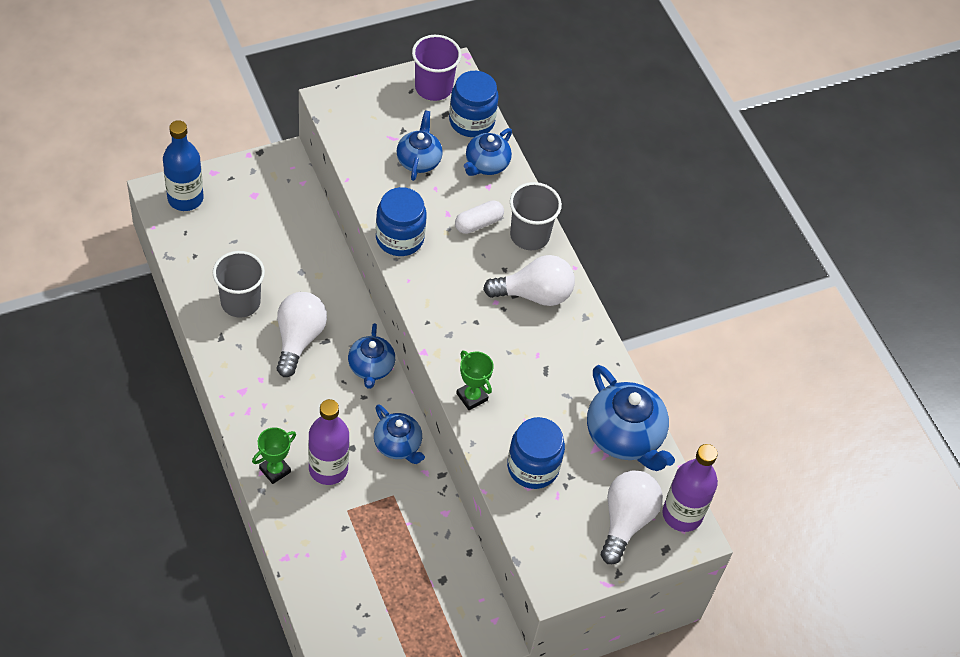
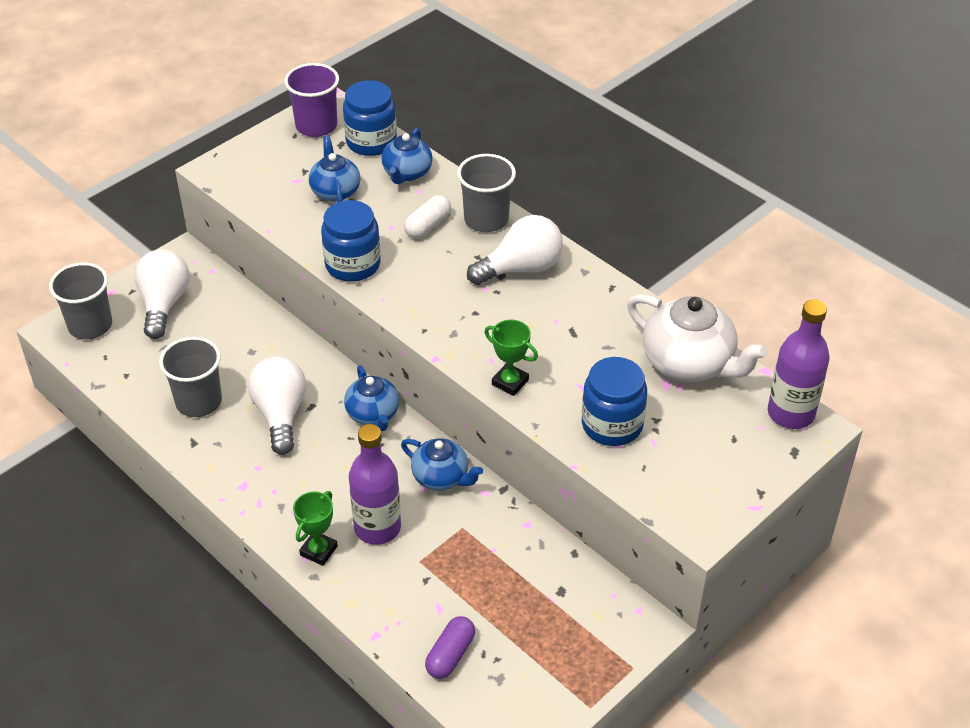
camera: 15 degrees left, 10 degrees down
(185, 198) = (90, 325): blue bottle -> grey cup
(333, 597) = (450, 655): none -> purple capsule
(625, 437) = (689, 363): blue teapot -> white teapot
(626, 521) = (738, 440): white light bulb -> white light bulb (164, 304)

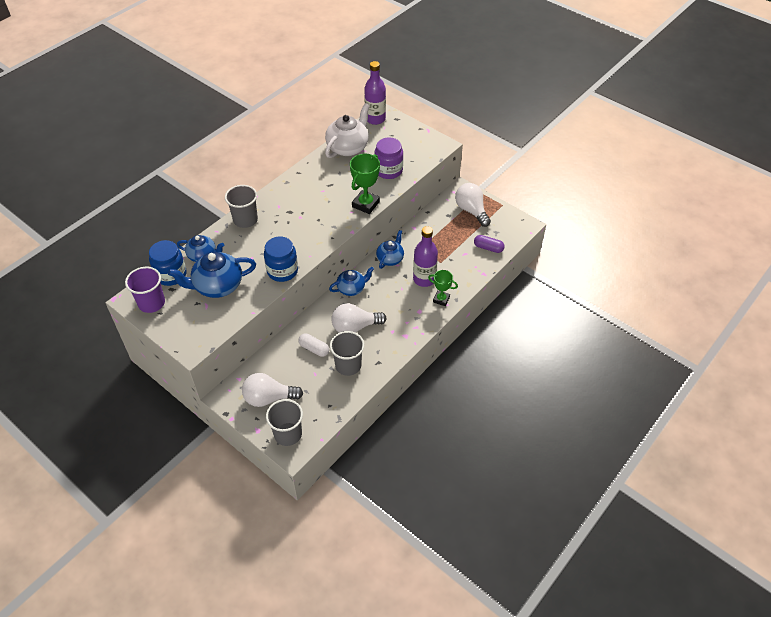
camera: 95 degrees left, 5 degrees up
(335, 191) = (217, 286): blue teapot -> blue teapot, size x1.62
(428, 225) = (250, 243): white capsule -> white capsule (314, 349)
(510, 382) = (365, 204): green trophy -> green trophy, size x1.58
(521, 268) = (285, 204): white light bulb -> white light bulb (471, 210)
(612, 425) = (388, 170): blue jar -> purple jar

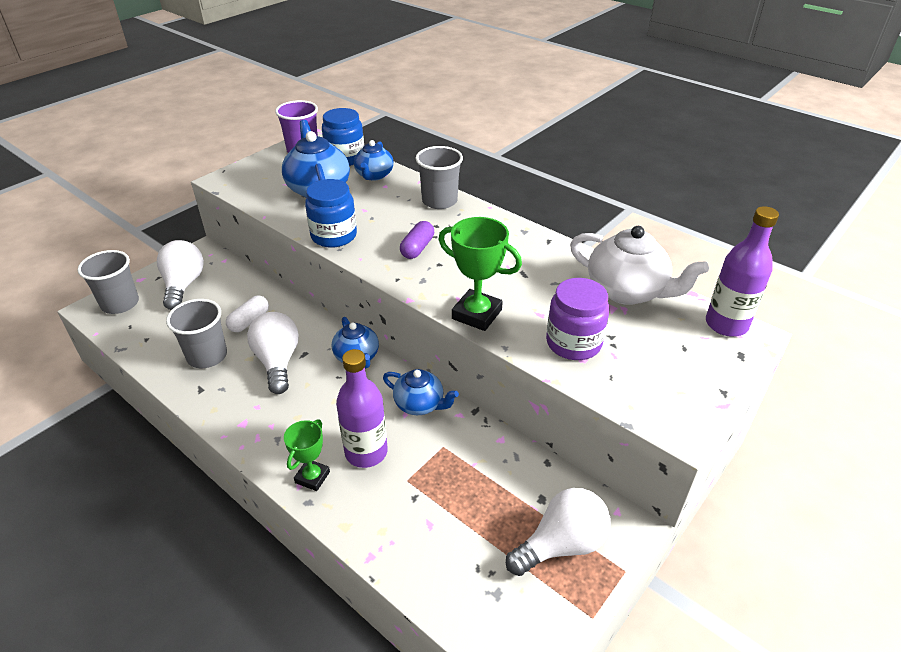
camera: 90 degrees right, 10 degrees down
(488, 248) = (445, 572): purple capsule -> purple capsule (417, 248)

